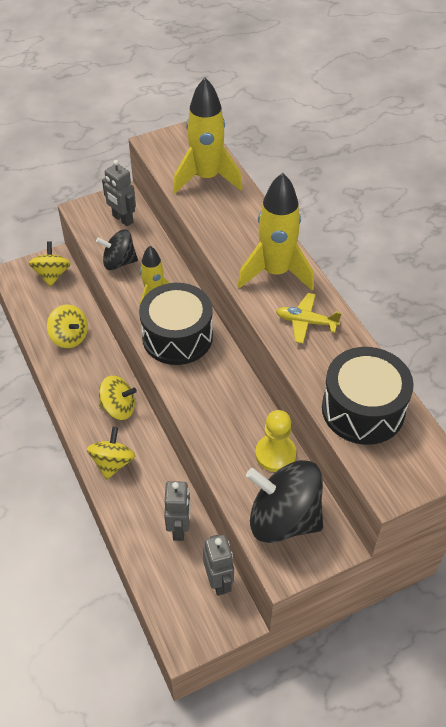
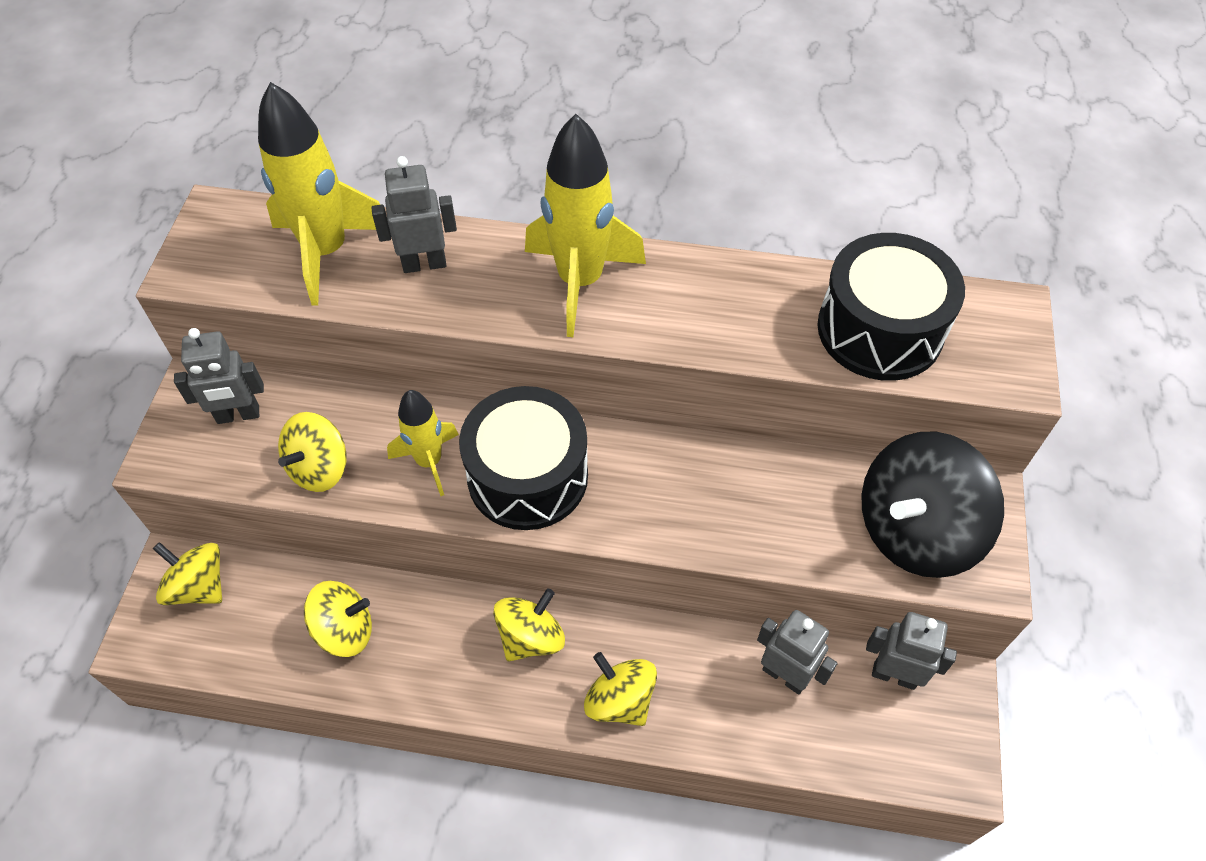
camera: 55 degrees left, 5 degrees up
(119, 262) = (320, 468): black spinning top -> yellow spinning top
(231, 213) = (424, 264): none -> grey robot
(275, 454) = (811, 480): yellow pawn -> none
(306, 322) = (694, 301): yellow plane -> none

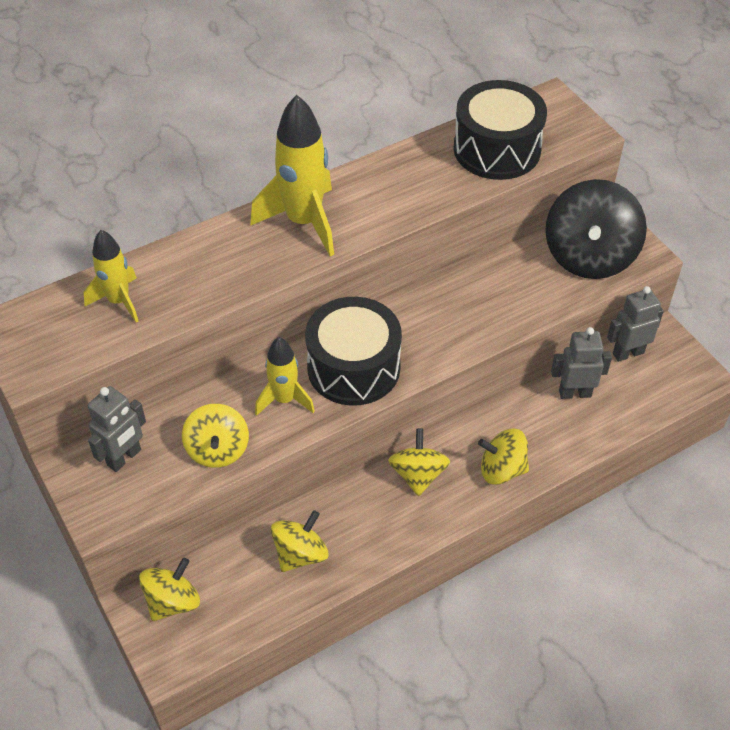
camera: 40 degrees left, 5 degrees down
(199, 586) = (172, 601): yellow spinning top -> yellow spinning top turned 135 degrees clockwise
(327, 252) = (119, 301): yellow rocket -> yellow rocket, size x0.60
(424, 264) = (194, 269): grey robot -> none

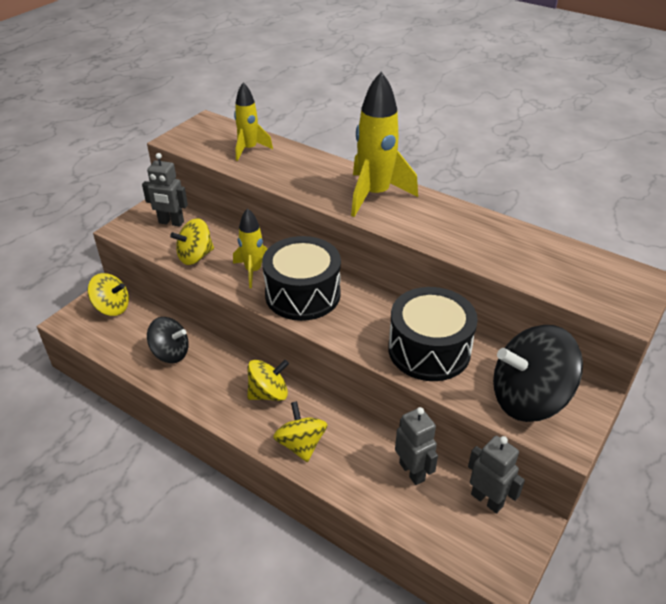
camera: 65 degrees right, 10 degrees down
(300, 554) = (170, 353): yellow spinning top -> black spinning top
(497, 149) = (545, 264): black drum -> black drum (429, 350)

